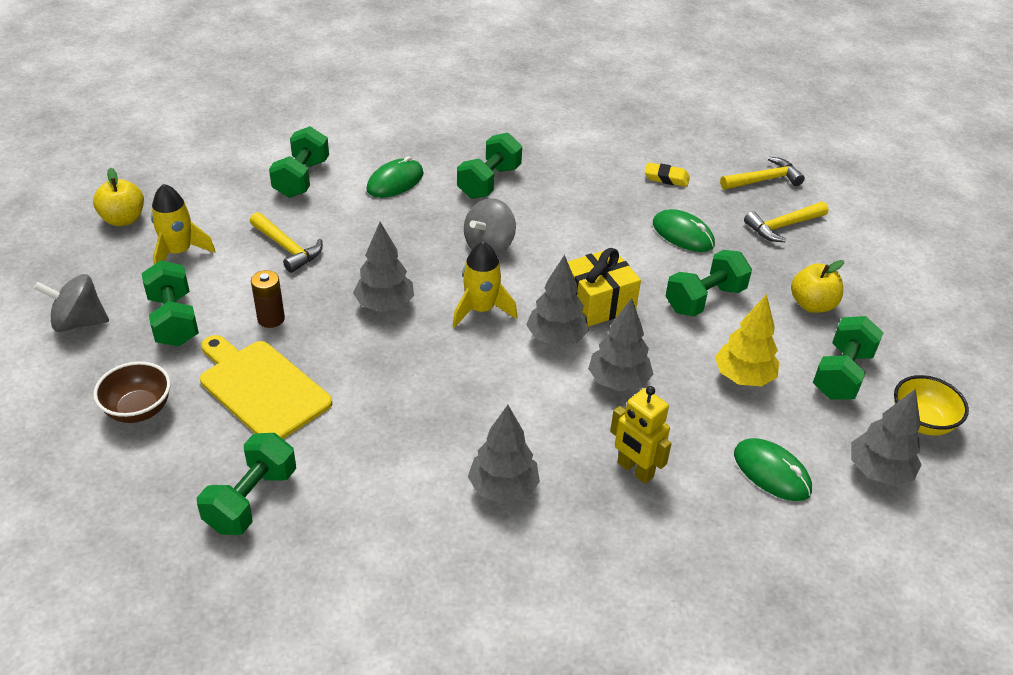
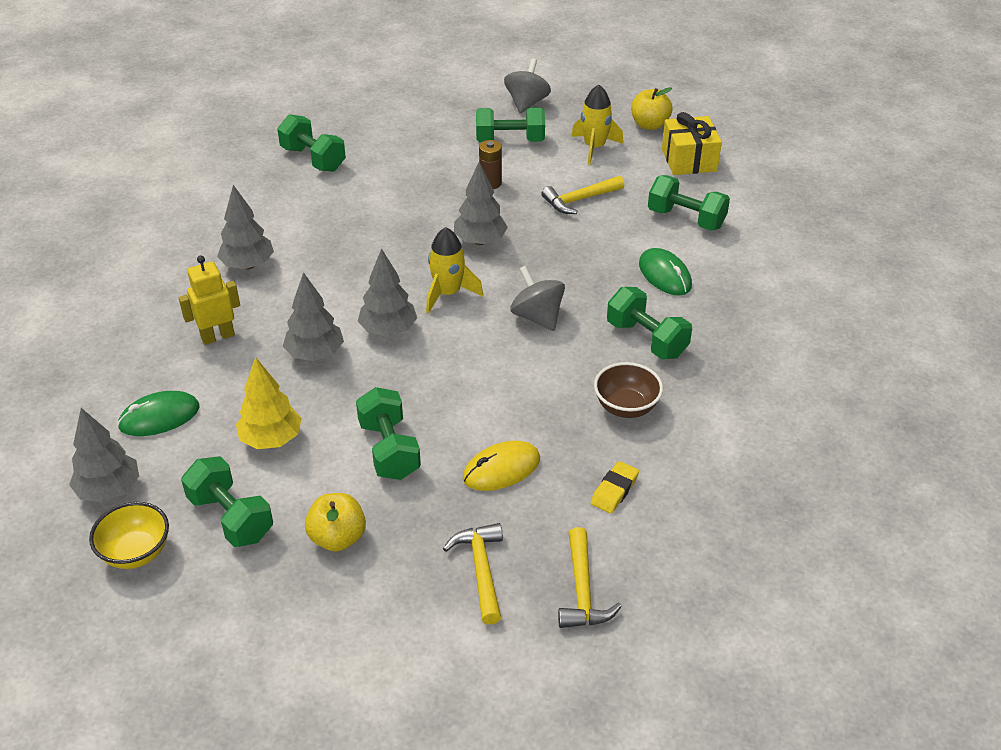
camera: 110 degrees right, 0 degrees up
(138, 410) = (422, 122): brown bowl -> brown bowl (626, 407)
(261, 388) = (415, 172): yellow cutting board -> none
(598, 302) = (422, 370): yellow gift -> yellow gift (689, 160)
(683, 234) = (501, 469): green mouse -> yellow mouse

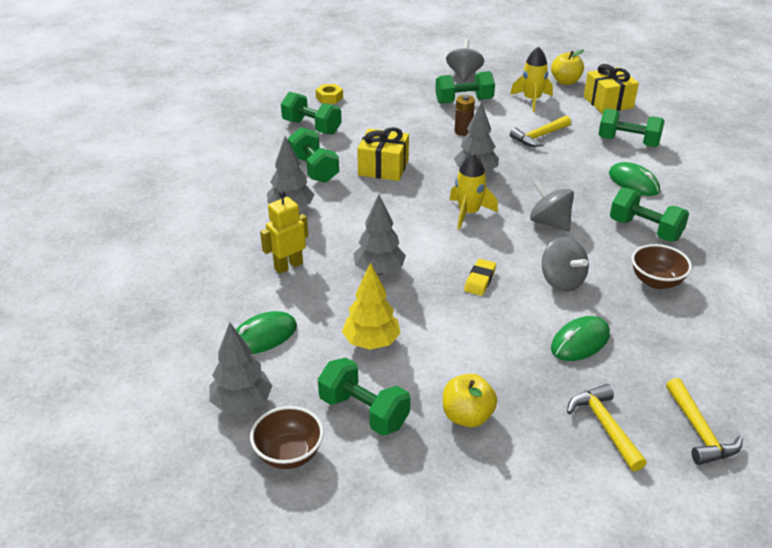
camera: 10 degrees left, 5 degrees down
(136, 552) = (289, 454): yellow bowl -> brown bowl
(350, 120) = (329, 98): none -> yellow nut
(374, 222) = (383, 167): none -> yellow gift
(388, 330) = (432, 245): grey tree -> none
(389, 450) = (478, 338): green dumbbell -> green dumbbell (314, 169)
(501, 469) = (580, 341): yellow mouse -> green mouse
(516, 393) = (561, 281): none -> grey spinning top
(614, 490) = (682, 347): yellow eraser -> yellow eraser (480, 280)

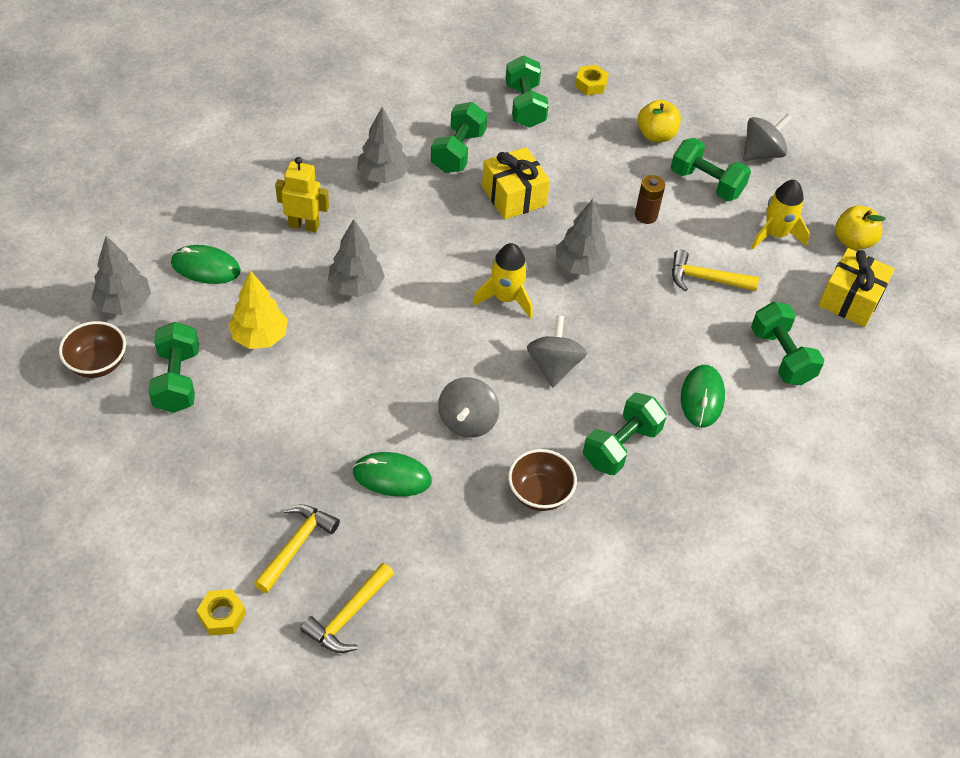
camera: 45 degrees right, 15 degrees up
(467, 416) = (228, 447): yellow apple -> yellow apple (656, 135)
(480, 280) = (411, 362): yellow eraser -> none
(645, 230) = (621, 446): green dumbbell -> green dumbbell turned 45 degrees clockwise
(645, 509) = (222, 615): none -> yellow nut

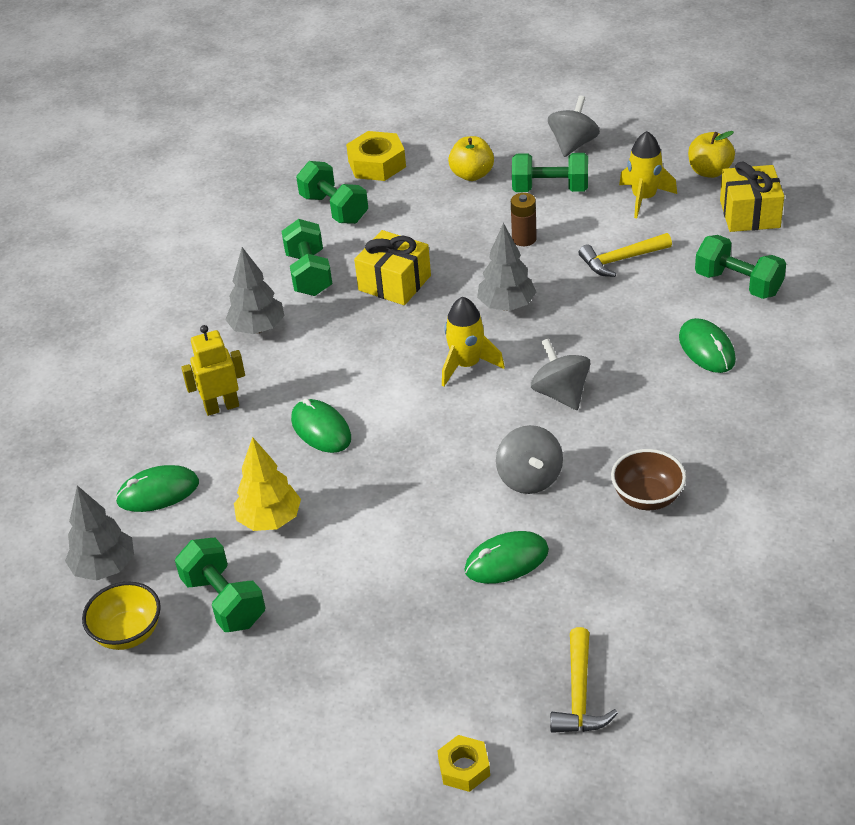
camera: 25 degrees left, 10 degrees down
(98, 364) = (128, 633): brown bowl -> yellow bowl
(296, 545) = (475, 667): yellow hammer -> none
(356, 286) = (321, 429): grey tree -> green mouse
(591, 84) = (377, 164): yellow nut -> yellow nut, size x1.66
(621, 446) = (678, 422): green dumbbell -> none

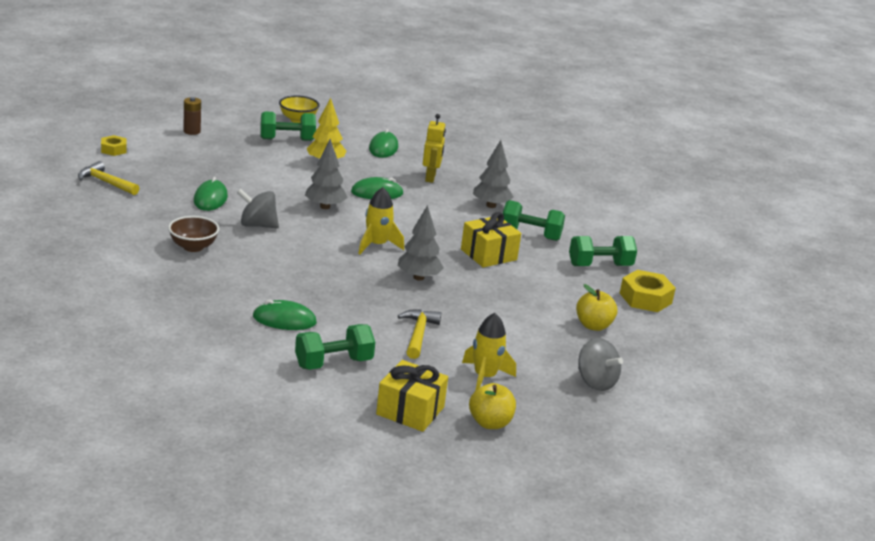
camera: 110 degrees right, 15 degrees down
(105, 567) = (347, 126): grey tree -> grey tree (325, 207)
(524, 239) = (487, 312): brown battery -> brown battery (192, 131)
(550, 189) = (540, 346): green dumbbell -> none
(561, 394) = (311, 260): grey spinning top -> none

